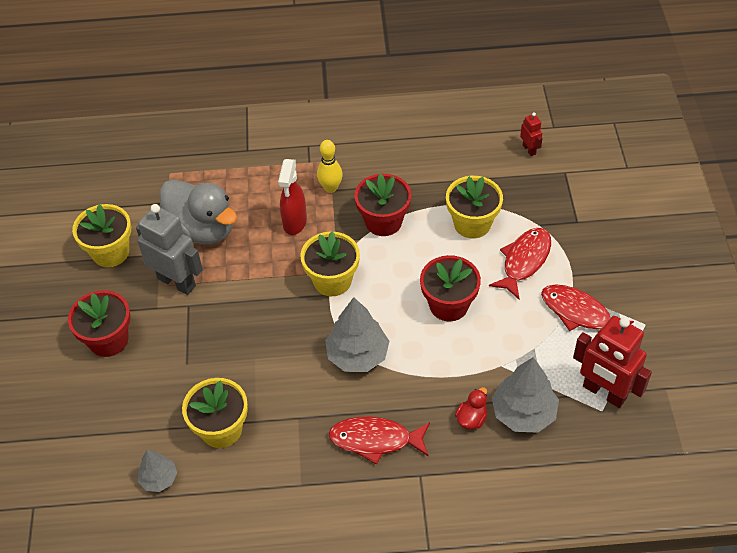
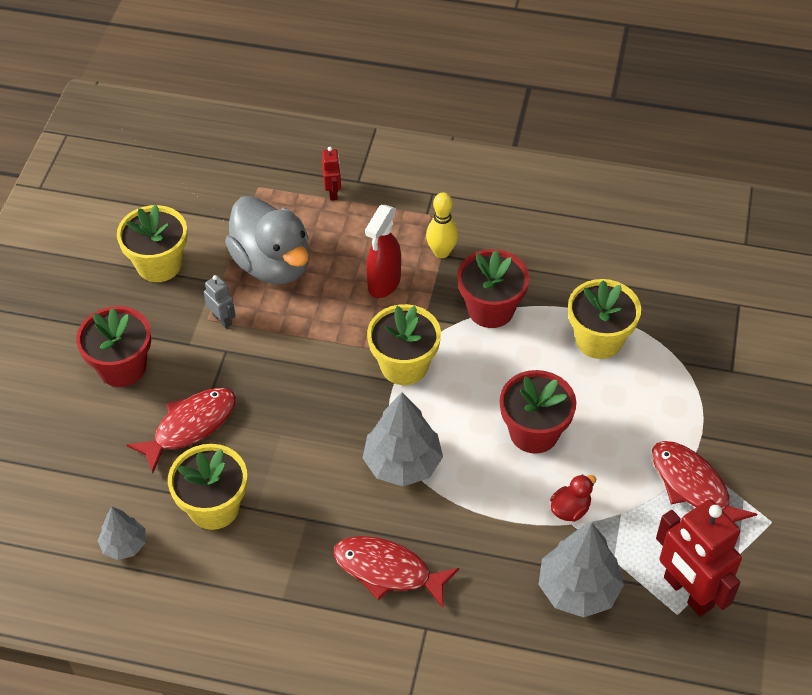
camera: 15 degrees right, 0 degrees up
(177, 282) = (222, 319): grey robot -> grey robot, size x0.47
(471, 419) = (512, 578): red duck -> red duck (570, 509)
(524, 261) = (647, 403): red fish -> red fish (190, 426)
(529, 149) = (704, 265): red robot -> red robot (333, 192)

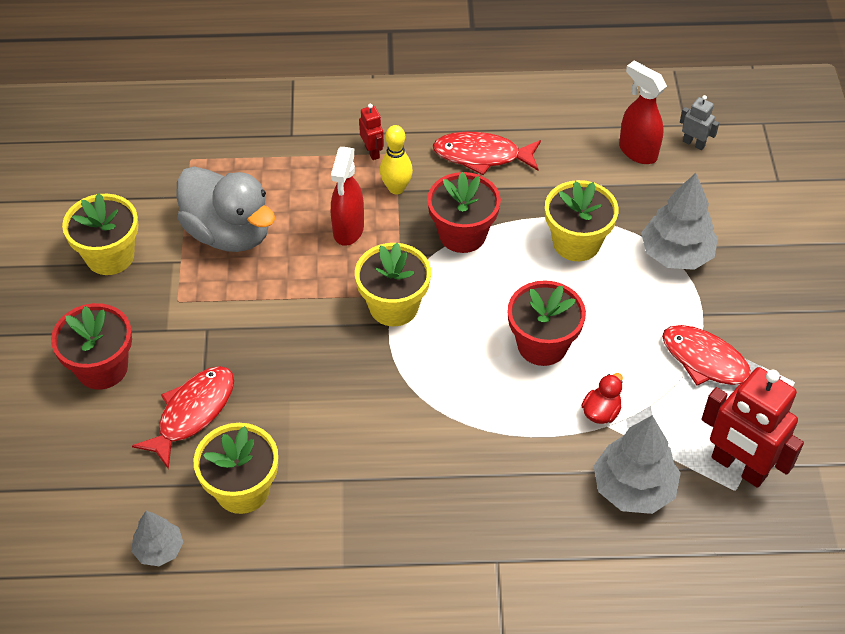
camera: 15 degrees left, 0 degrees up
(222, 319) = (193, 298): grey robot -> grey robot (693, 143)
(333, 192) = (269, 150): red robot -> red robot (372, 152)
(388, 571) = (441, 513): red fish -> red fish (482, 156)
(402, 463) = (422, 403): grey tree -> grey tree (676, 254)
(688, 261) = (637, 151): none -> red spray bottle

